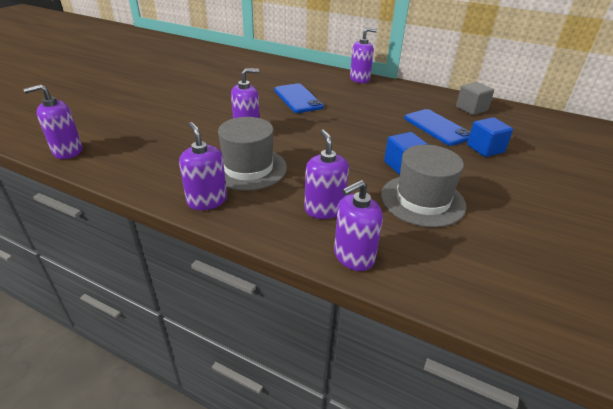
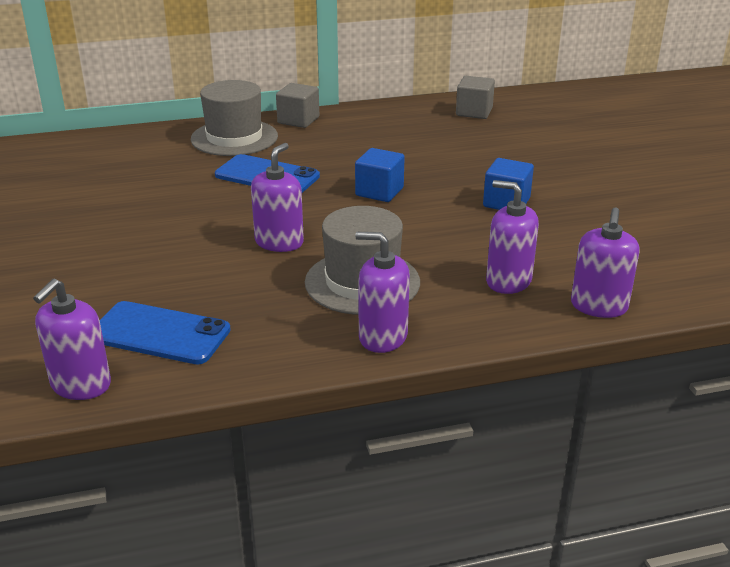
camera: 40 degrees left, 5 degrees down
(359, 79) = (298, 120): purple soap dispenser -> grey cube
(422, 200) = (573, 228): grey hat -> grey hat (234, 138)
(437, 127) = (474, 147): blue phone -> blue phone (160, 333)
(485, 149) = (548, 151): blue cube -> blue cube (379, 192)

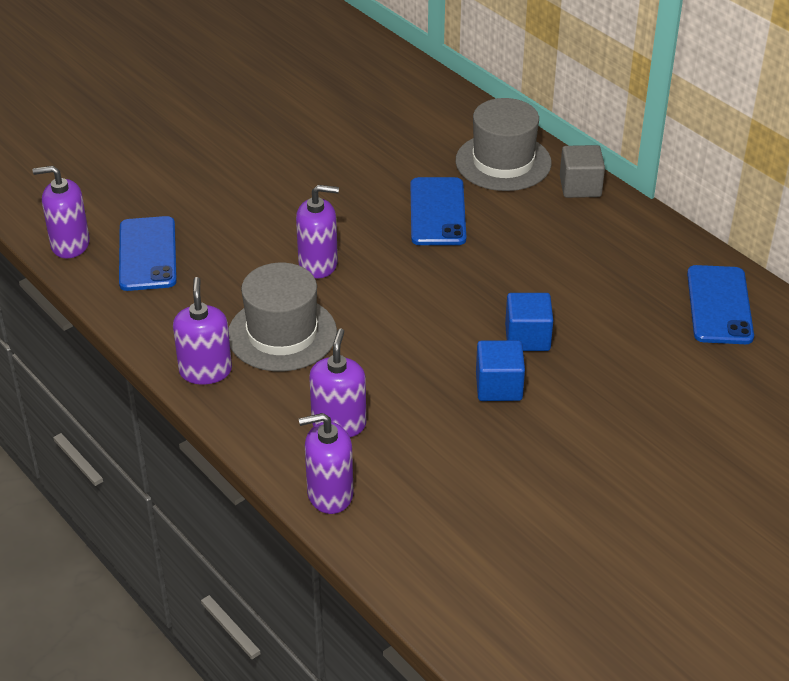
camera: 65 degrees right, 10 degrees up
(379, 192) = (458, 293): blue cube -> blue cube (527, 337)
(474, 112) = (719, 305): grey cube -> blue phone

